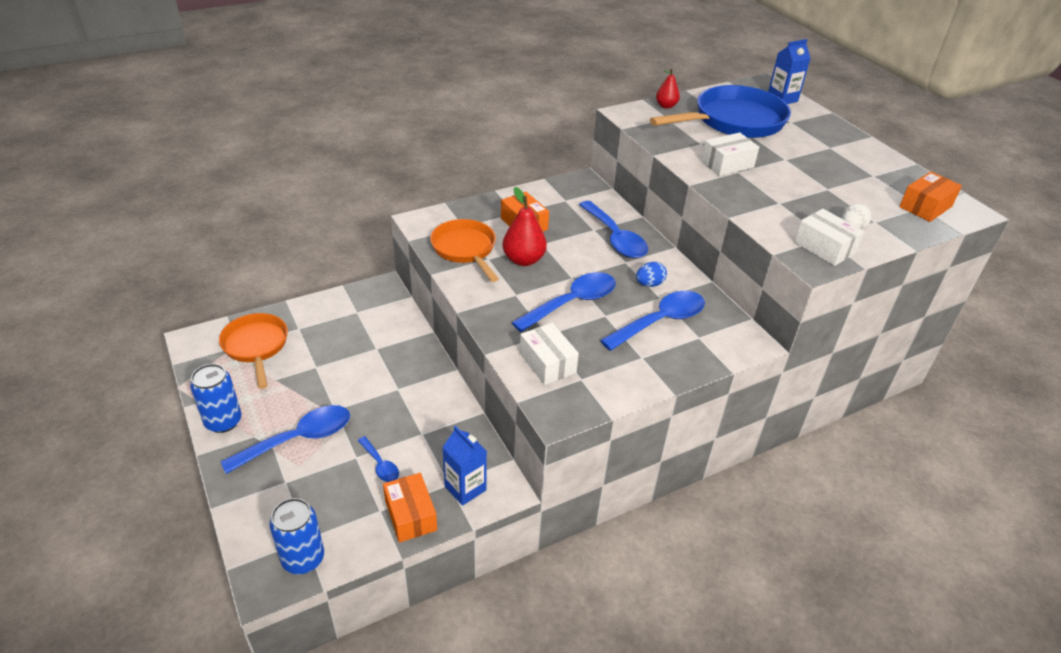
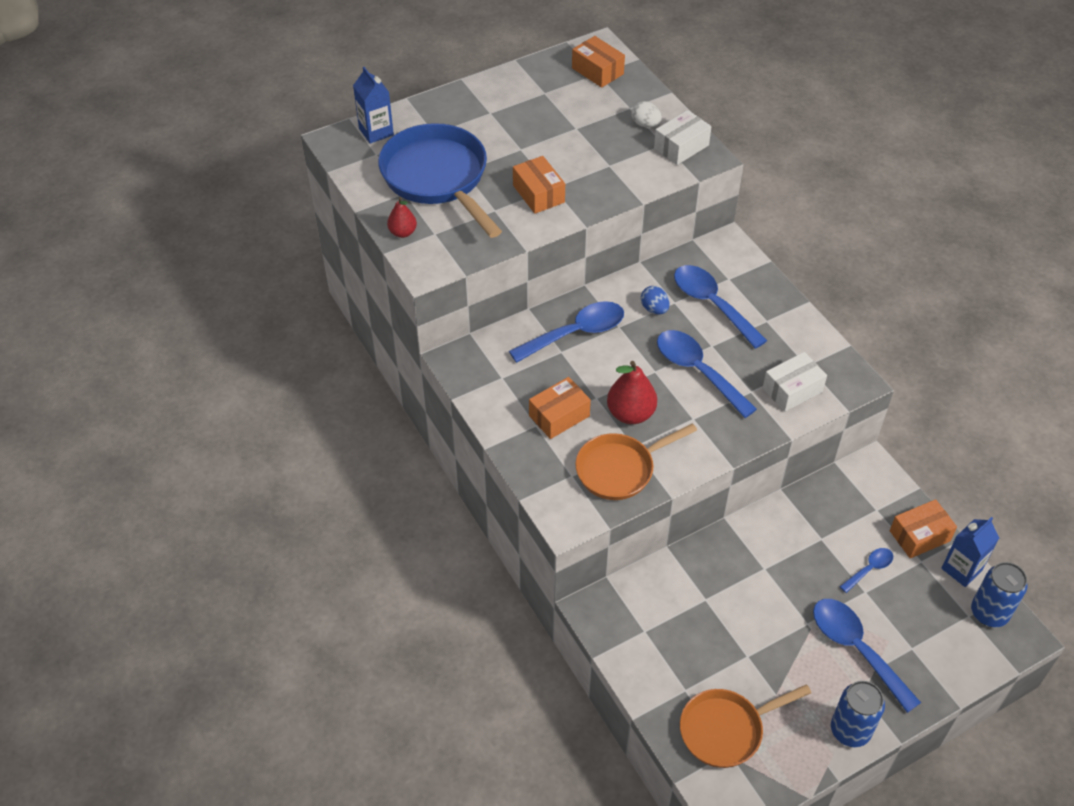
camera: 90 degrees left, 10 degrees up
(465, 488) = (878, 496): blue carton -> blue carton (961, 569)
(727, 164) = (538, 194): white box -> orange box

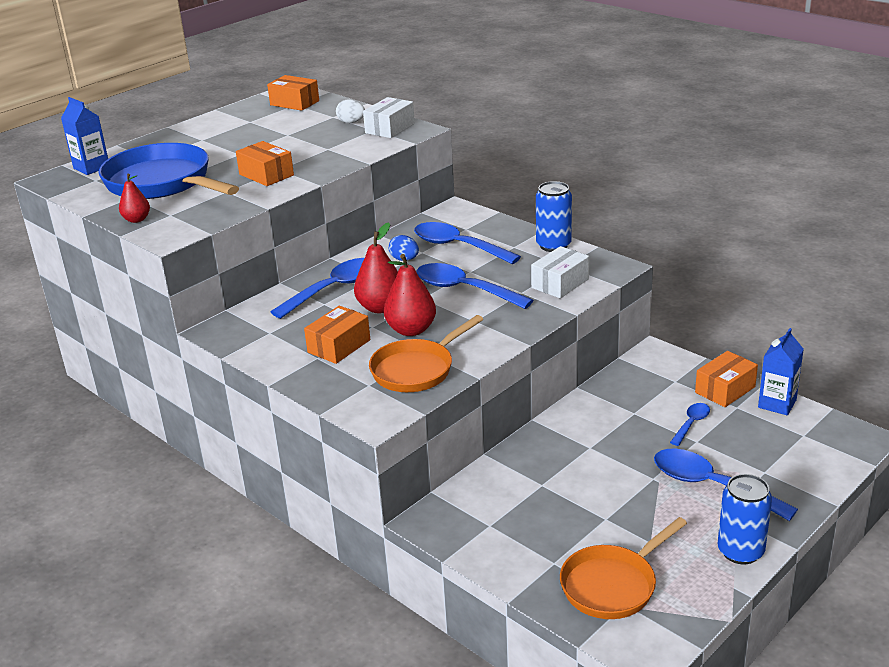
camera: 15 degrees left, 20 degrees down
(612, 373) = (381, 307): none -> red pear
(989, 613) = (821, 428): blue can -> blue can (553, 245)

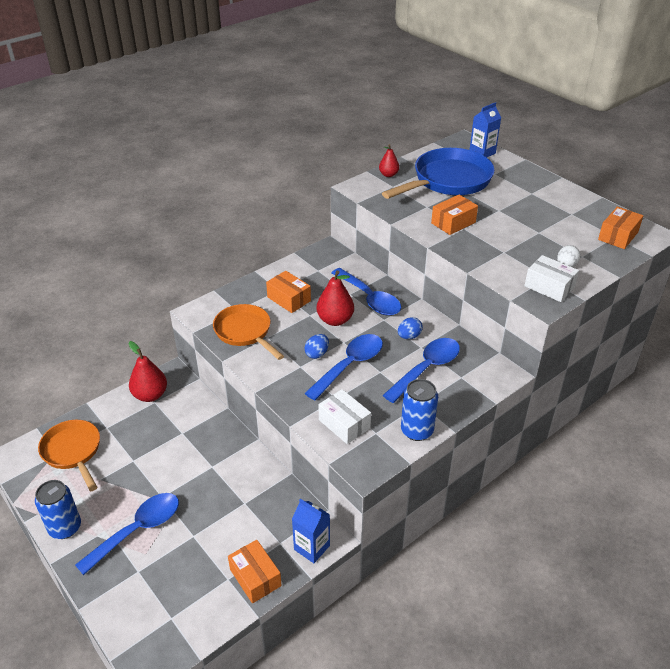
camera: 95 degrees right, 10 degrees up
(411, 330) = (298, 333): red pear -> red pear (150, 395)
(449, 312) = (317, 354): none -> blue egg
(691, 424) = (216, 538): blue spoon -> none
(777, 404) = (221, 613): blue carton -> blue carton (312, 547)

